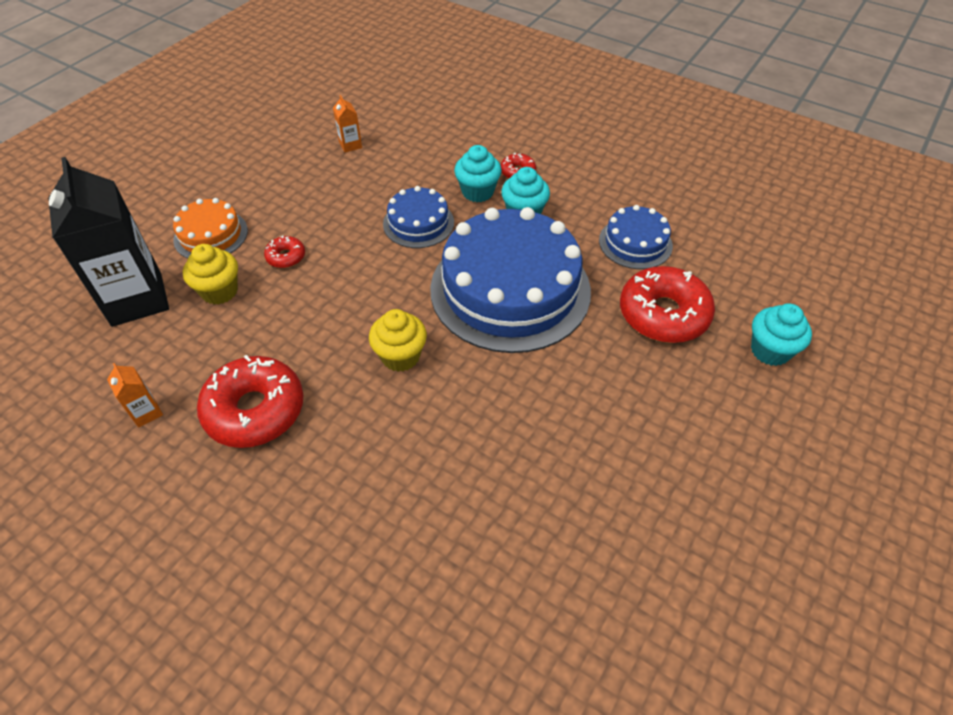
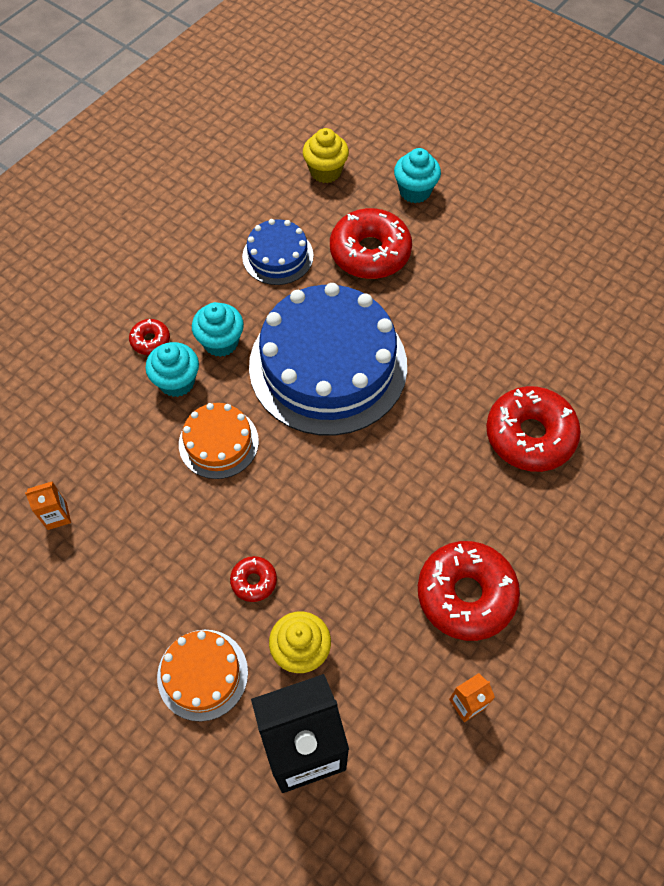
camera: 85 degrees left, 10 degrees up
(400, 356) = (406, 464): yellow cupcake -> yellow cupcake (325, 171)
(418, 223) = (218, 442): blue cake -> orange cake
(441, 470) = (530, 435): none -> red donut

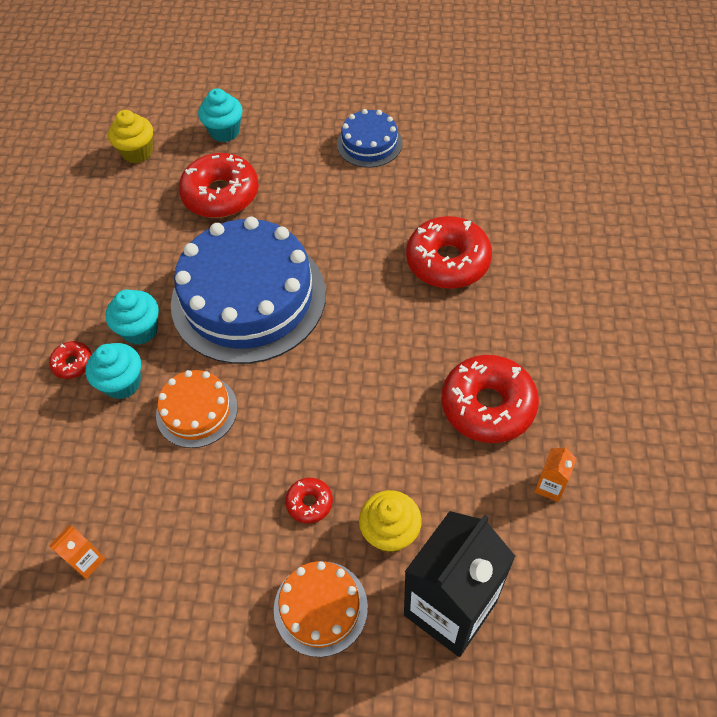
camera: 30 degrees left, 5 degrees down
(277, 256) = (142, 237): blue cake -> blue cake (369, 143)

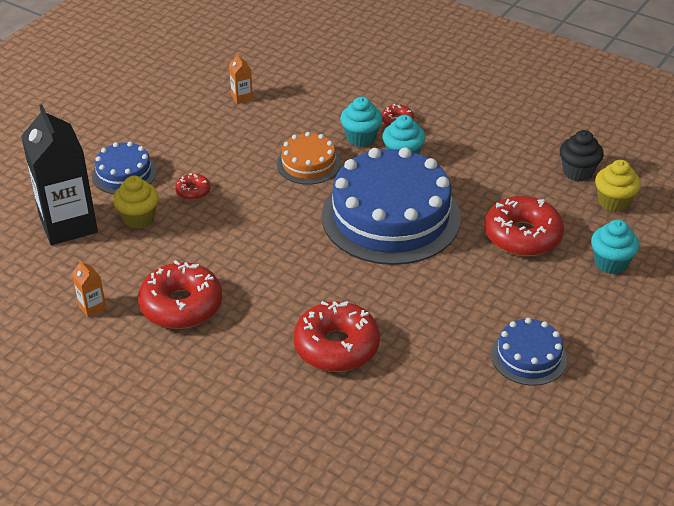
camera: 115 degrees right, 15 degrees down
(102, 188) = (578, 172): none -> black cupcake
(320, 608) = (124, 174): orange cake -> blue cake

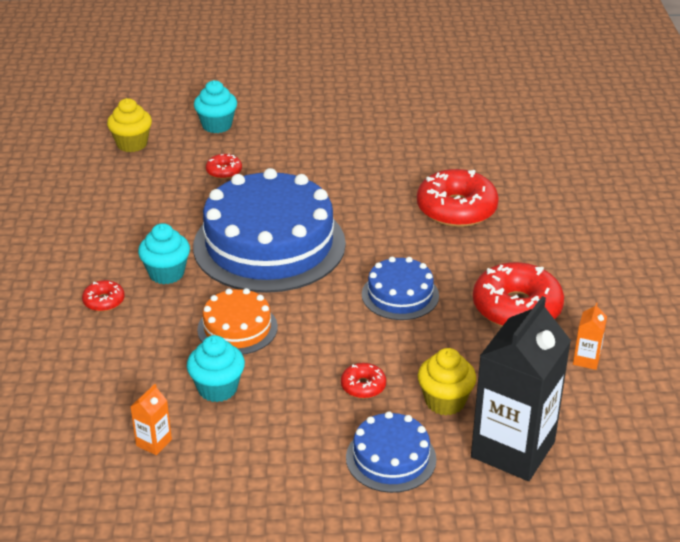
camera: 125 degrees left, 5 degrees down
(361, 138) = (158, 313): turquoise cupcake -> turquoise cupcake (217, 388)
(522, 236) = (224, 171): red donut -> red donut, size x0.47
(528, 356) = (362, 129): blue cake -> blue cake (400, 295)
(578, 172) = (101, 172): black cupcake -> none

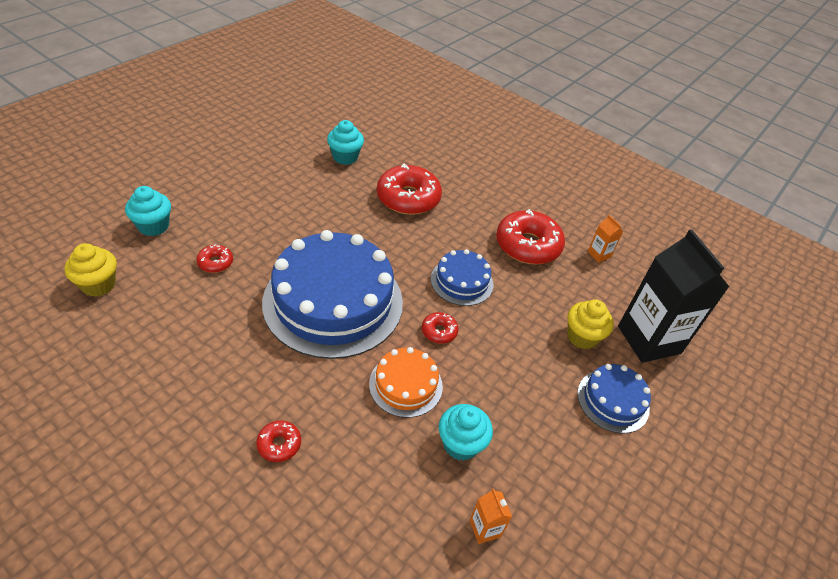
camera: 55 degrees left, 10 degrees up
(166, 273) = (293, 380): turquoise cupcake -> turquoise cupcake (345, 157)
(363, 386) = (533, 363): red donut -> red donut (439, 331)

